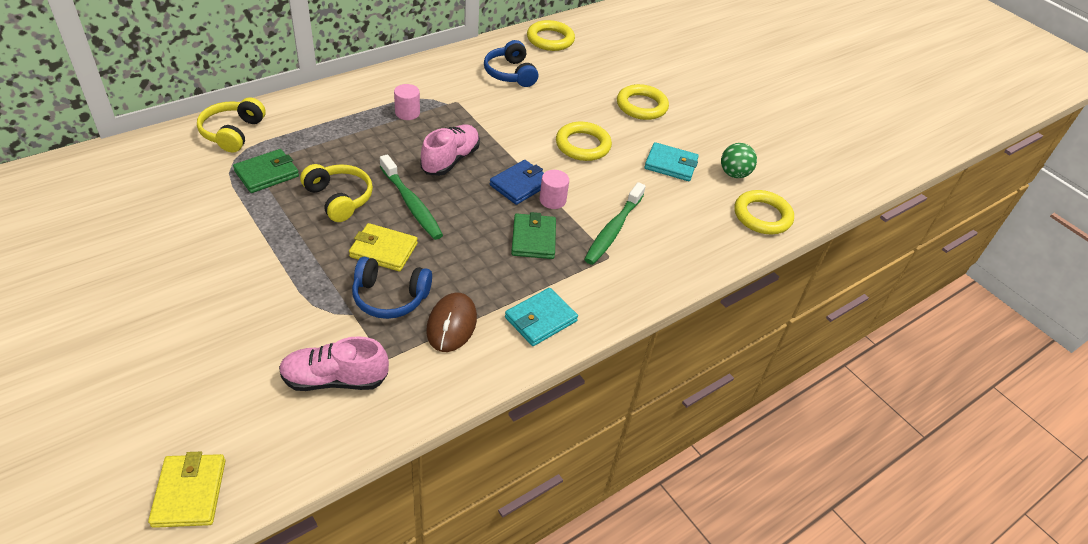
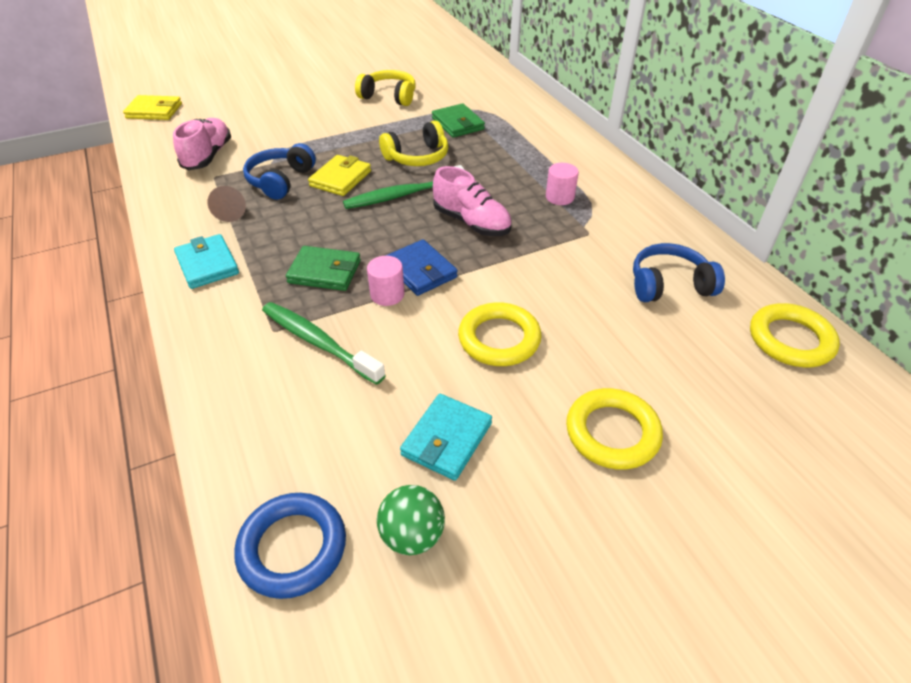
camera: 105 degrees right, 0 degrees up
(232, 133) = (517, 107): yellow headphones -> yellow headphones (389, 96)
(451, 324) = (231, 211): brown mouse -> brown cone
(762, 216) = (292, 548): yellow ring -> blue ring

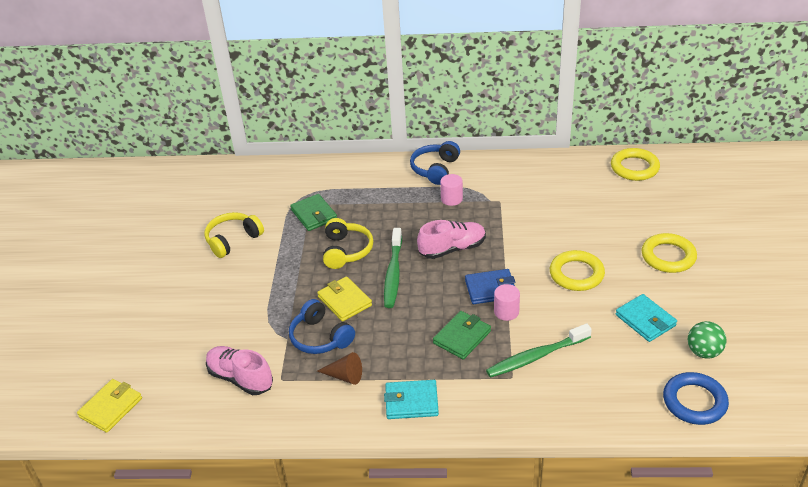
camera: 60 degrees left, 5 degrees down
(458, 124) = (314, 215): green wallet -> green wallet turned 60 degrees clockwise
(669, 285) = (568, 189): blue headphones -> blue headphones (435, 169)

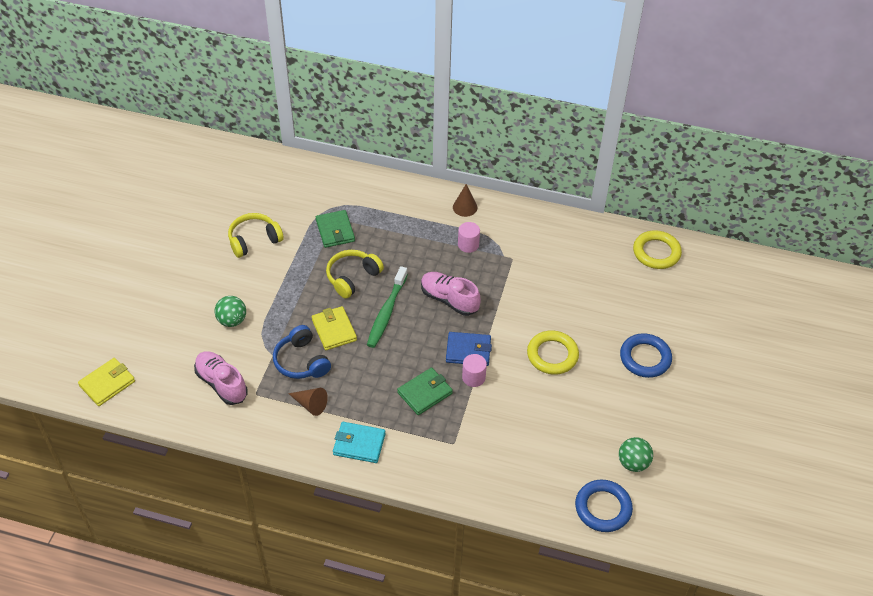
camera: 10 degrees right, 10 degrees up
(233, 316) = (232, 320): none -> green ball
(346, 251) = (352, 277): yellow headphones -> yellow headphones turned 150 degrees counterclockwise
(435, 169) = (465, 207): blue headphones -> brown cone
(452, 249) = (449, 300): pink shoe -> pink shoe turned 135 degrees counterclockwise
(536, 356) = (483, 429): green toothbrush -> none
(645, 320) = (595, 418): turquoise wallet -> none
(668, 256) = (645, 358): yellow ring -> blue ring

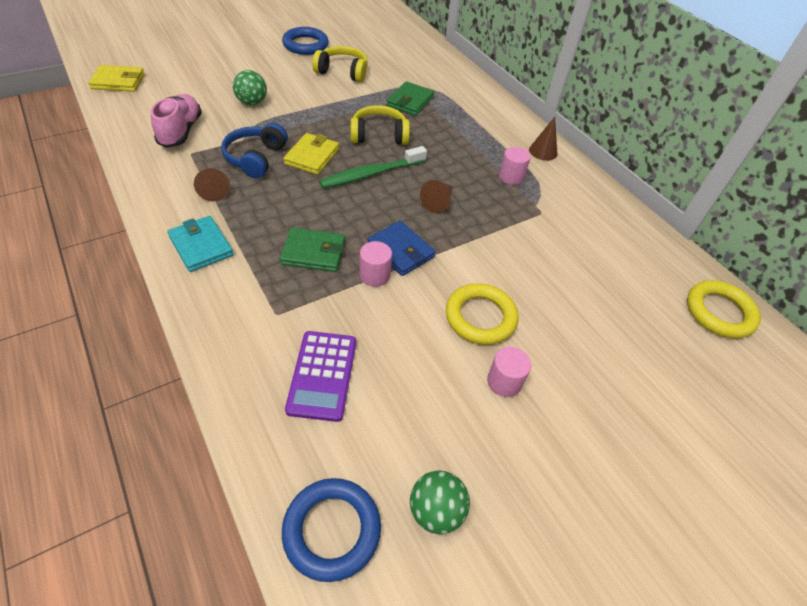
camera: 40 degrees right, 0 degrees up
(449, 300) = (438, 202): pink shoe -> brown cone
(516, 452) = (322, 375): none -> purple calculator
(599, 380) = (504, 382): none -> pink cylinder
(645, 358) = (589, 404): blue ring -> blue ring (305, 45)

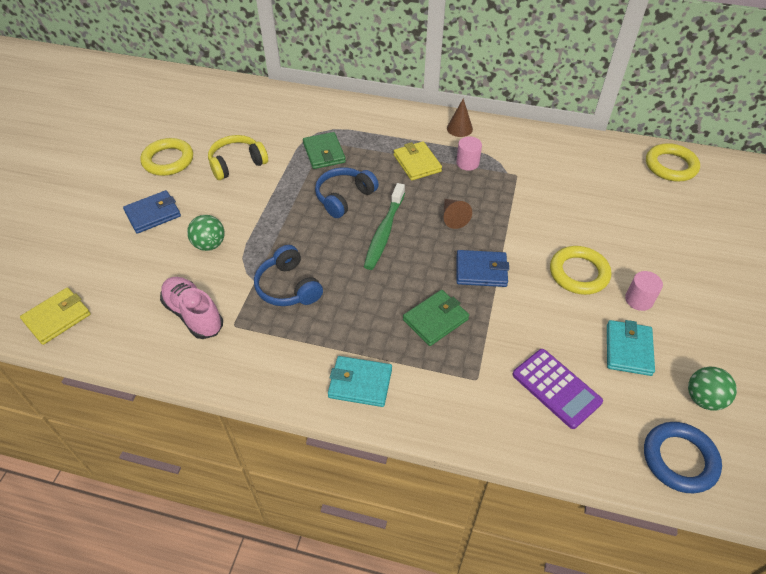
camera: 40 degrees left, 0 degrees up
(214, 190) = (299, 336): brown cone -> none
(250, 66) = (153, 214): none -> blue wallet
(305, 45) = (168, 160): blue ring -> yellow ring
(312, 156) = (325, 252): yellow wallet -> yellow wallet (417, 163)
(375, 275) = (491, 300): pink cylinder -> none
(379, 135) = (344, 197): yellow headphones -> blue headphones
(430, 407) = (628, 349): none -> turquoise wallet

